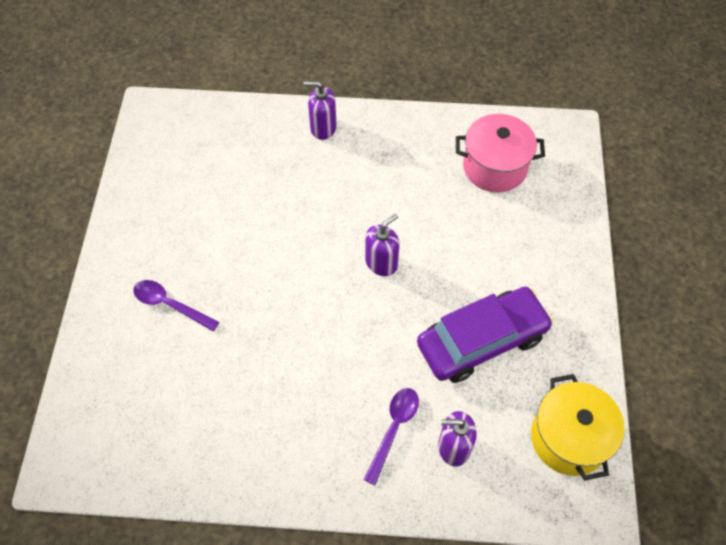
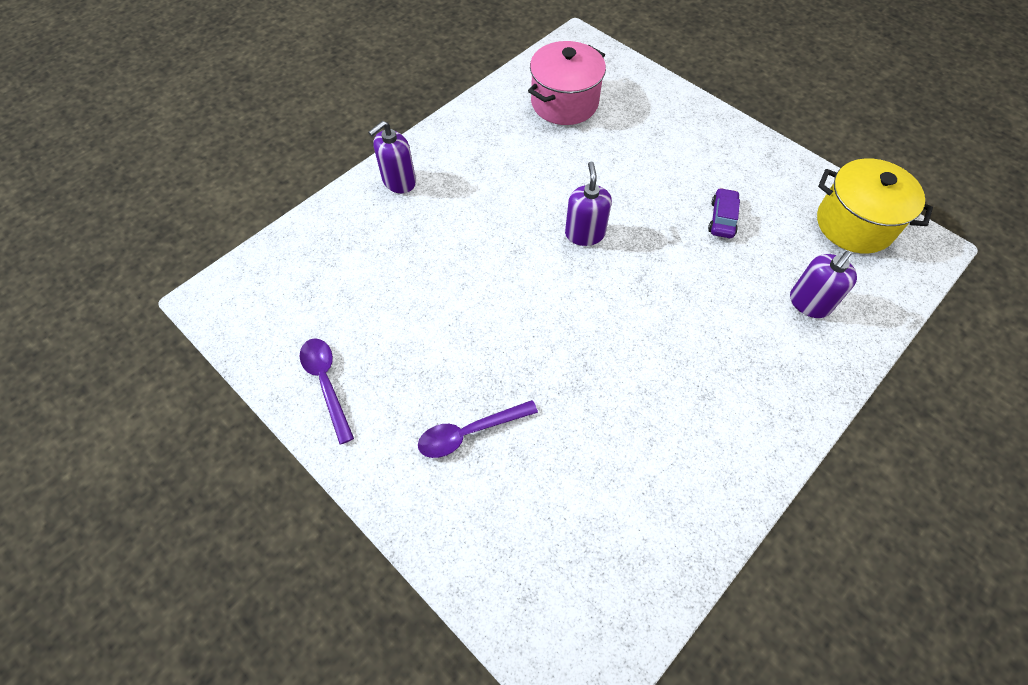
camera: 50 degrees left, 0 degrees up
(394, 429) = (760, 334): purple spoon -> purple spoon (326, 383)
(482, 341) = (722, 218): purple car -> purple car, size x0.42

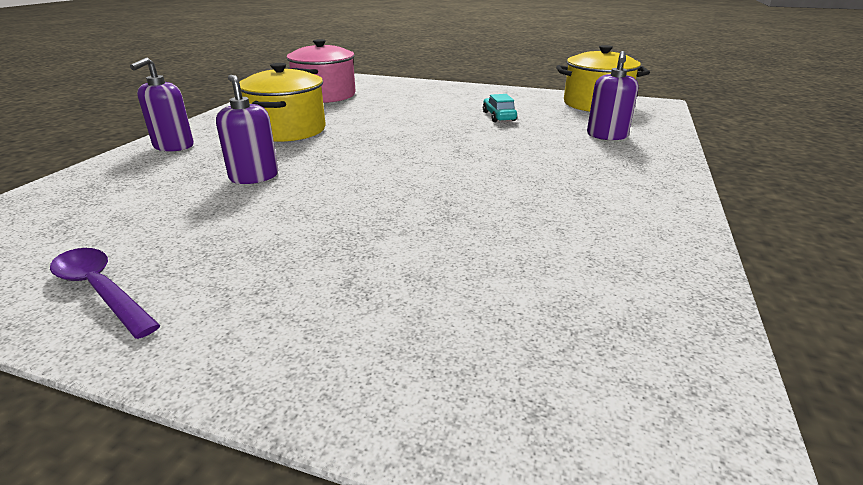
camera: 25 degrees left, 30 degrees down
(469, 432) = (341, 277): purple spoon -> none
(502, 180) = (288, 130): none -> yellow pot
(584, 234) = (387, 140): purple soap dispenser -> purple soap dispenser (254, 177)
(722, 218) = (499, 116): purple car -> turquoise car

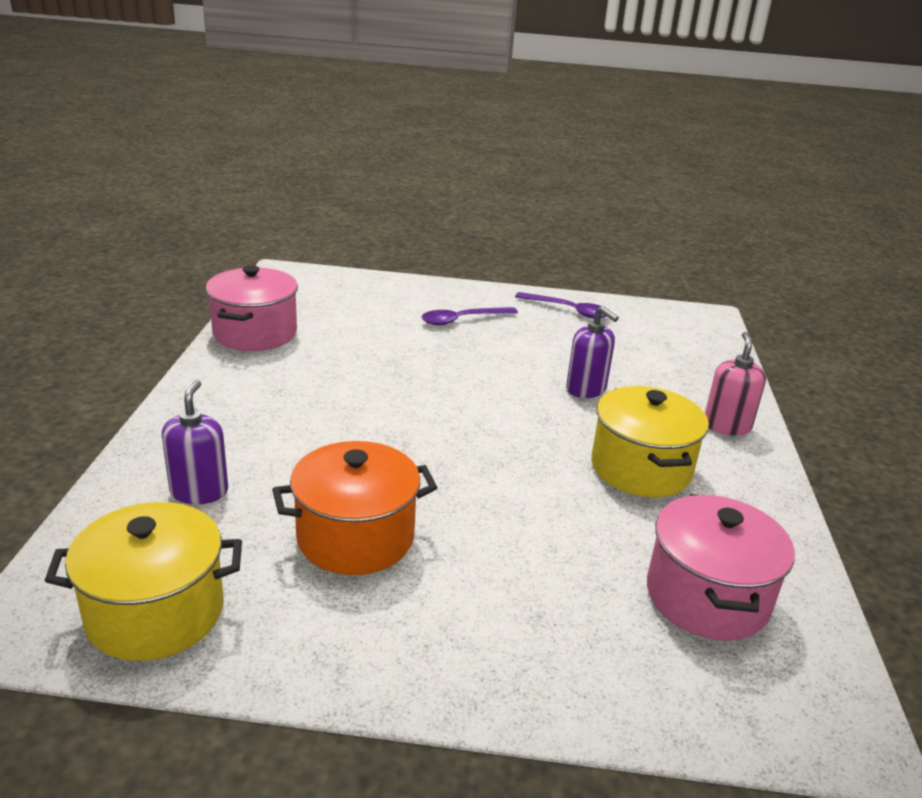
camera: 165 degrees right, 0 degrees up
(173, 146) = (726, 426): purple soap dispenser -> pink soap dispenser
(313, 278) = (462, 320): none -> purple spoon
(499, 116) = (355, 537): turquoise car -> orange pot
(654, 269) = (255, 333): none -> pink pot

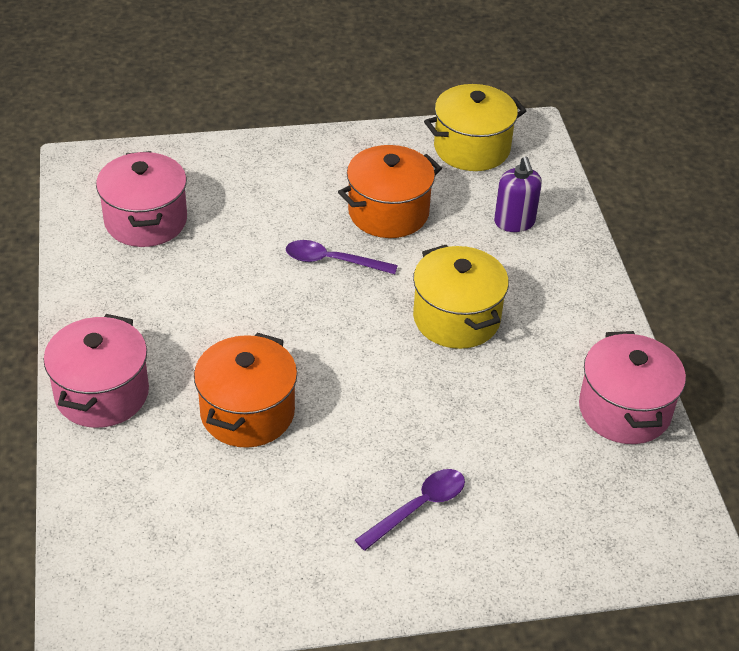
camera: 165 degrees right, 15 degrees up
(568, 310) = (289, 576): purple spoon -> purple spoon (332, 261)
(586, 389) = (247, 412): purple soap dispenser -> orange pot
(641, 468) = (189, 319): yellow pot -> yellow pot (456, 318)
(726, 426) = (102, 393): pink soap dispenser -> pink pot

